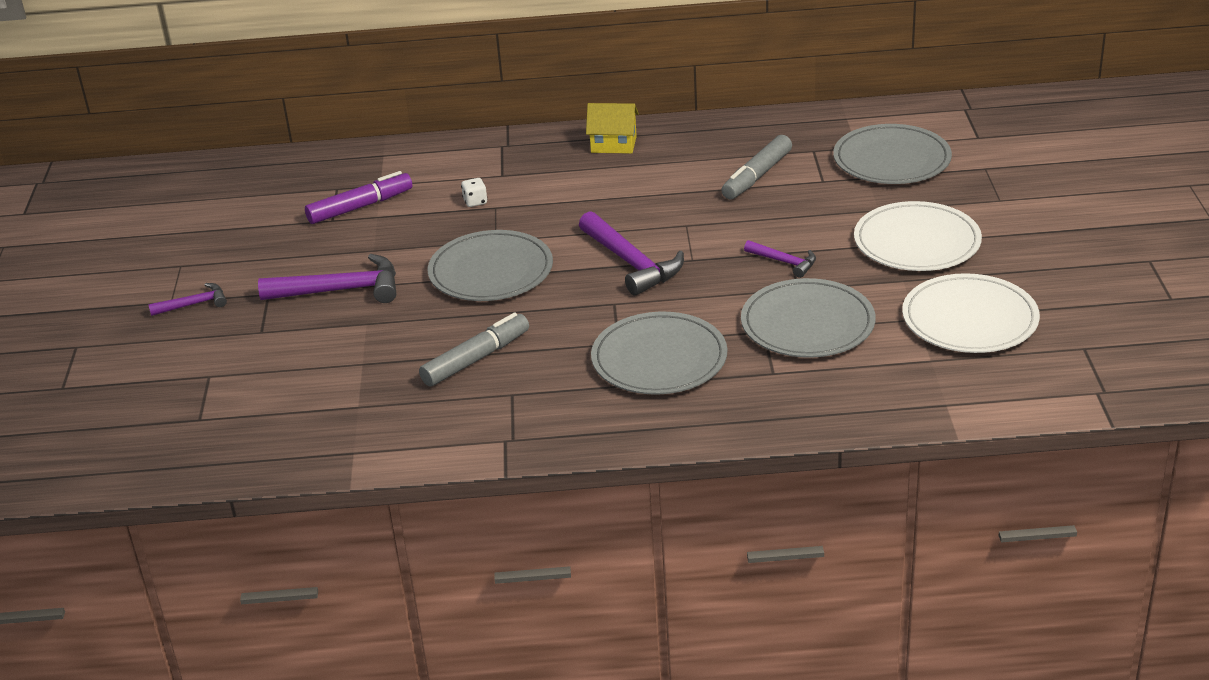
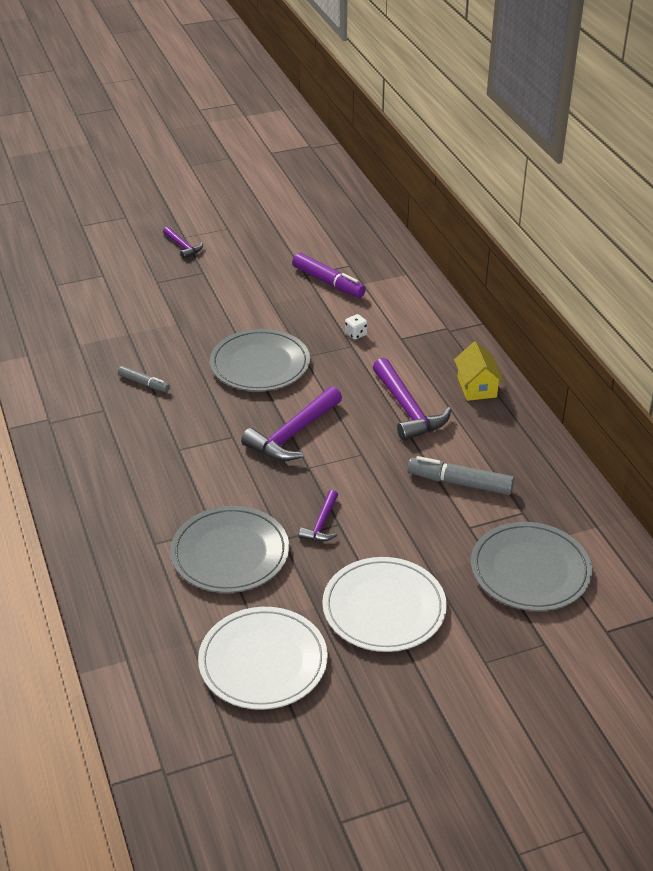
camera: 70 degrees right, 5 degrees up
(341, 290) = (215, 302): purple hammer -> purple hammer (408, 409)
(476, 359) = (144, 383): grey marker -> grey marker, size x0.60
(659, 359) = (162, 475): grey plate -> none

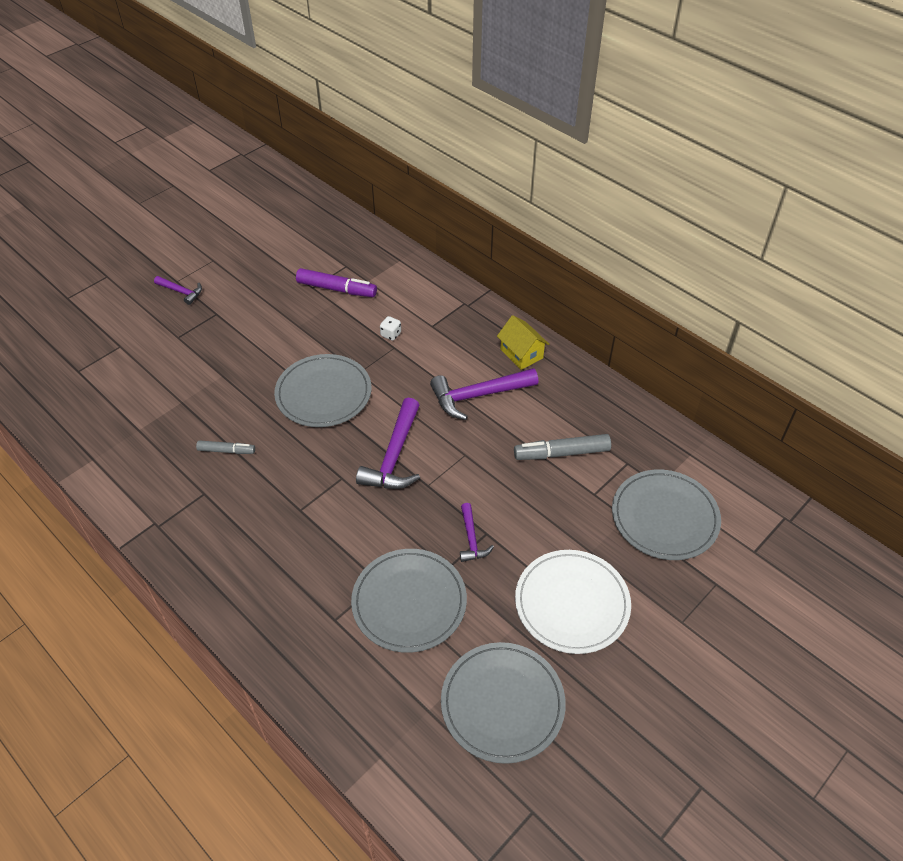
camera: 25 degrees left, 10 degrees up
(263, 661) = (502, 703): white plate -> grey plate
(408, 409) = (478, 396): purple hammer -> purple hammer turned 120 degrees clockwise

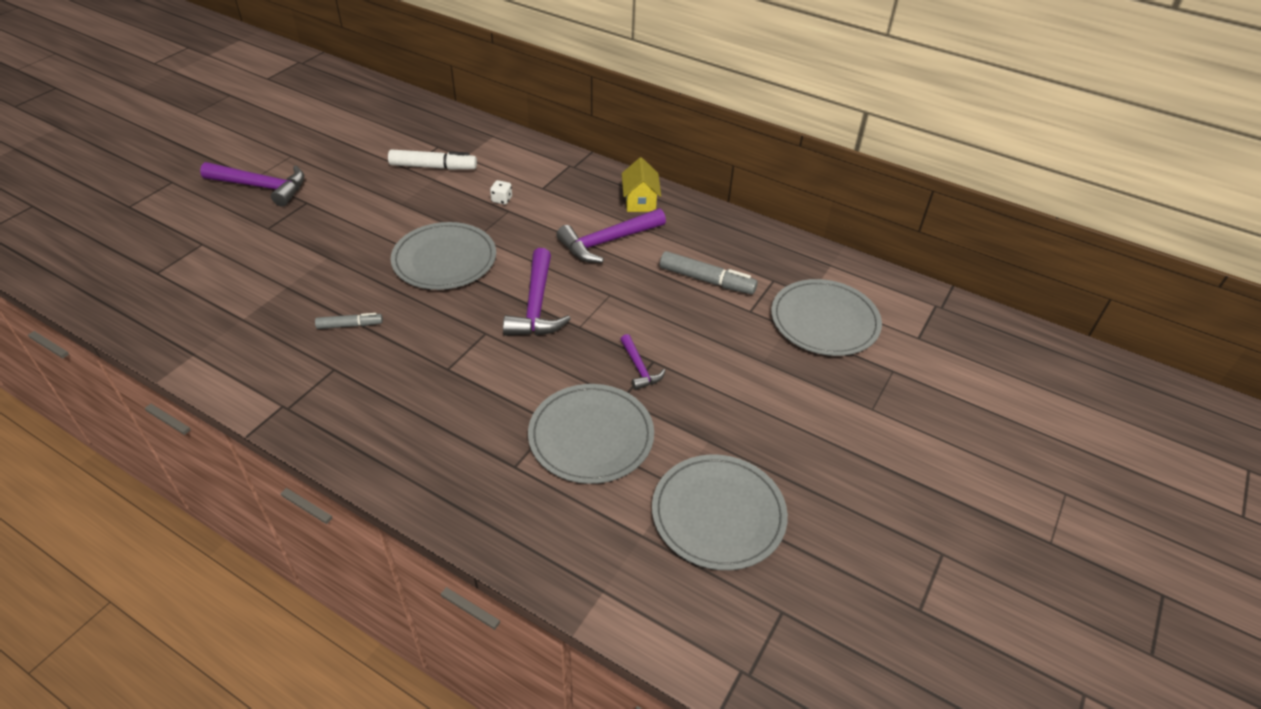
camera: 15 degrees left, 5 degrees down
(181, 292) = (262, 187): purple hammer -> purple hammer, size x1.84
(336, 289) = (433, 167): purple marker -> white marker
(521, 354) = (640, 201): yellow house -> yellow house turned 45 degrees clockwise
(561, 453) = (706, 280): grey marker -> grey marker turned 135 degrees counterclockwise
(572, 603) = (759, 410): white plate -> none

